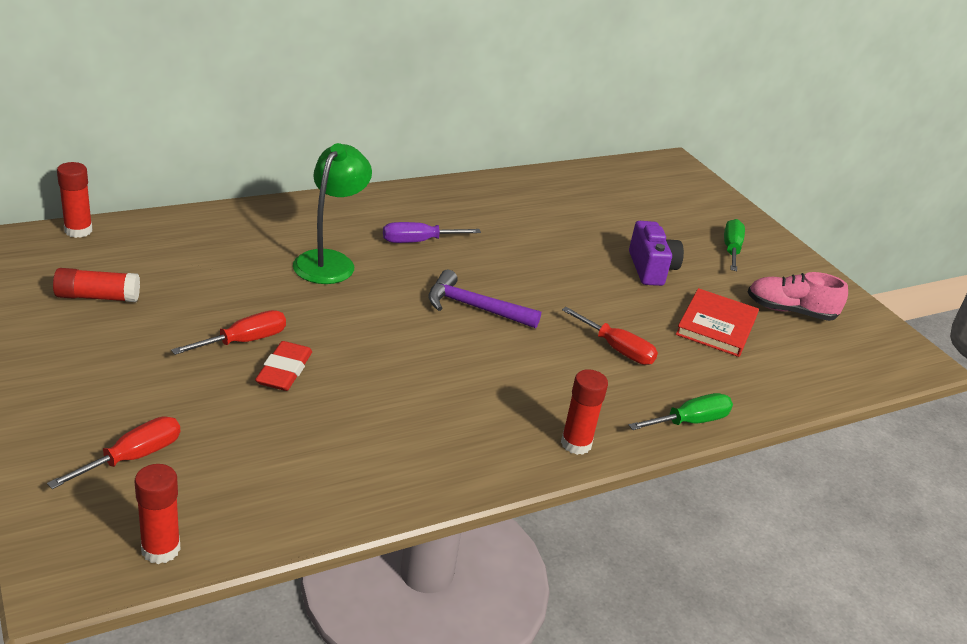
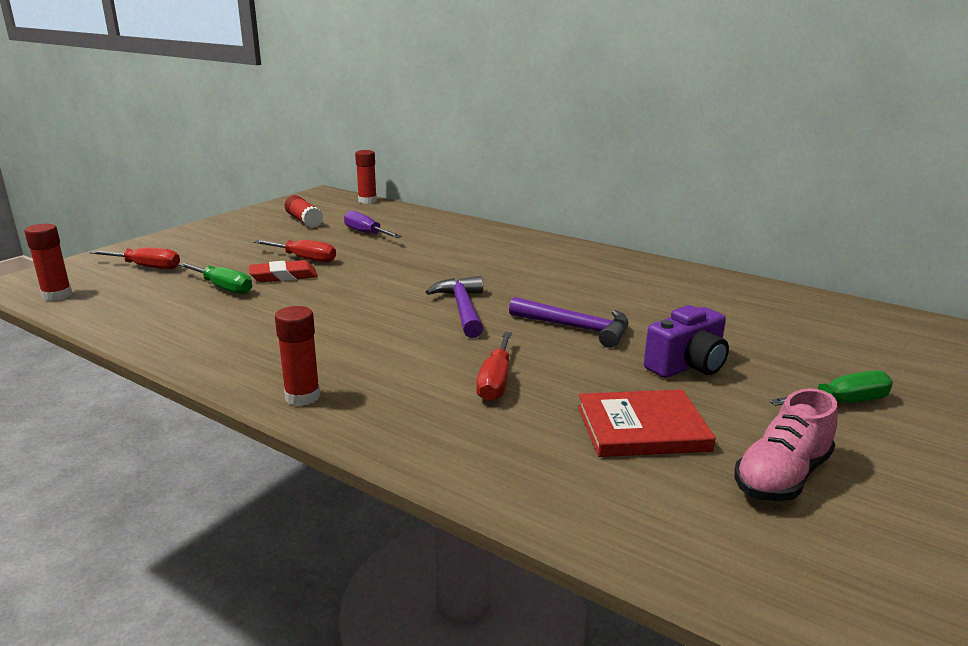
camera: 65 degrees right, 10 degrees down
(330, 261) = (444, 254): green lamp -> none
(418, 241) = (526, 269): purple screwdriver -> purple screwdriver (366, 233)
(558, 277) = (576, 328): none -> purple hammer
(690, 422) = (413, 451): green screwdriver -> green screwdriver (223, 288)
(790, 311) = (782, 476): pink shoe -> pink shoe turned 120 degrees counterclockwise

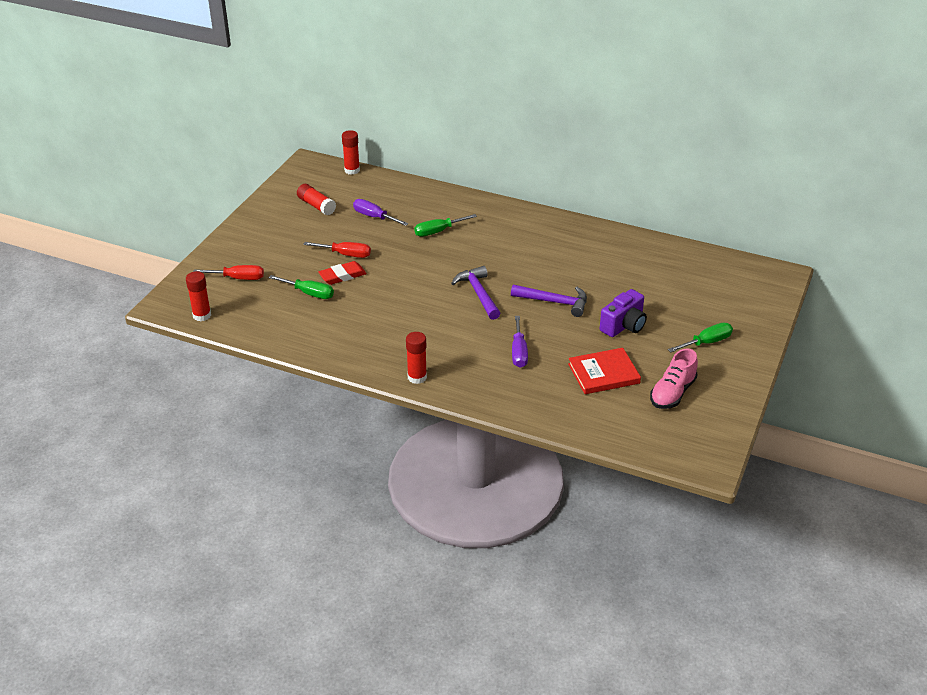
camera: 10 degrees left, 15 degrees up
(439, 250) = (438, 231): none -> green screwdriver
(495, 381) = (519, 352): red screwdriver -> purple screwdriver

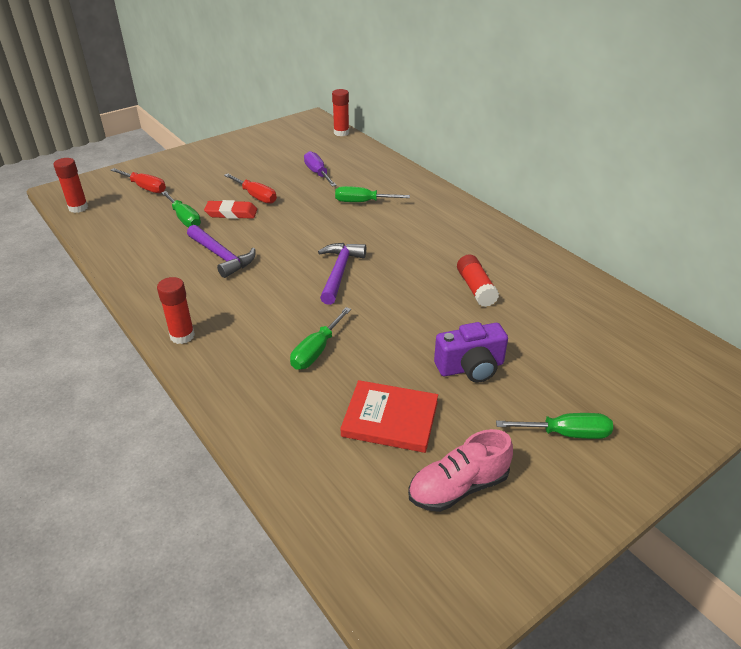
camera: 30 degrees right, 0 degrees up
(316, 206) = (279, 151): red glue stick -> red glue stick (475, 288)
(519, 352) = (316, 351): purple screwdriver -> green screwdriver
(554, 302) = (412, 309): purple hammer -> purple hammer (221, 256)

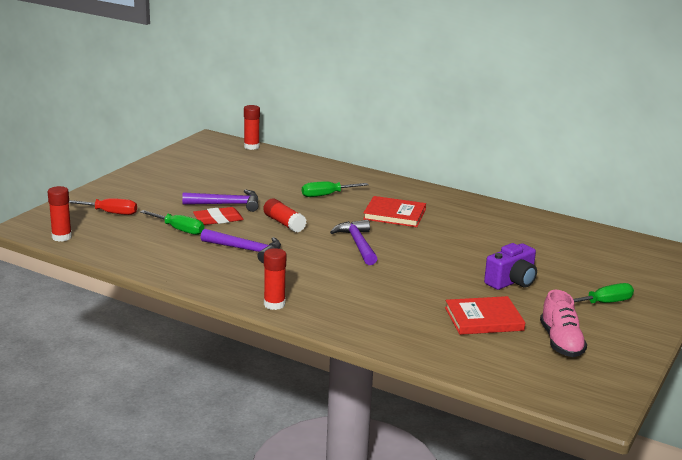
camera: 25 degrees left, 15 degrees down
(256, 196) = (226, 204): red screwdriver -> purple hammer
(316, 351) = (391, 293): green screwdriver -> none
(318, 173) = (264, 180): purple screwdriver -> none
(412, 240) = (394, 214): none -> red book
(458, 487) = (561, 342): pink shoe -> pink shoe turned 45 degrees counterclockwise
(475, 288) = (472, 237): red glue stick -> red glue stick (284, 223)

